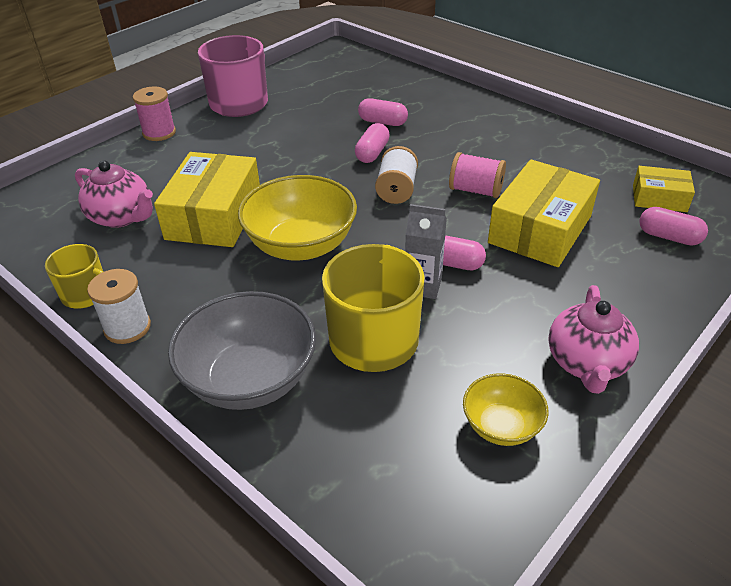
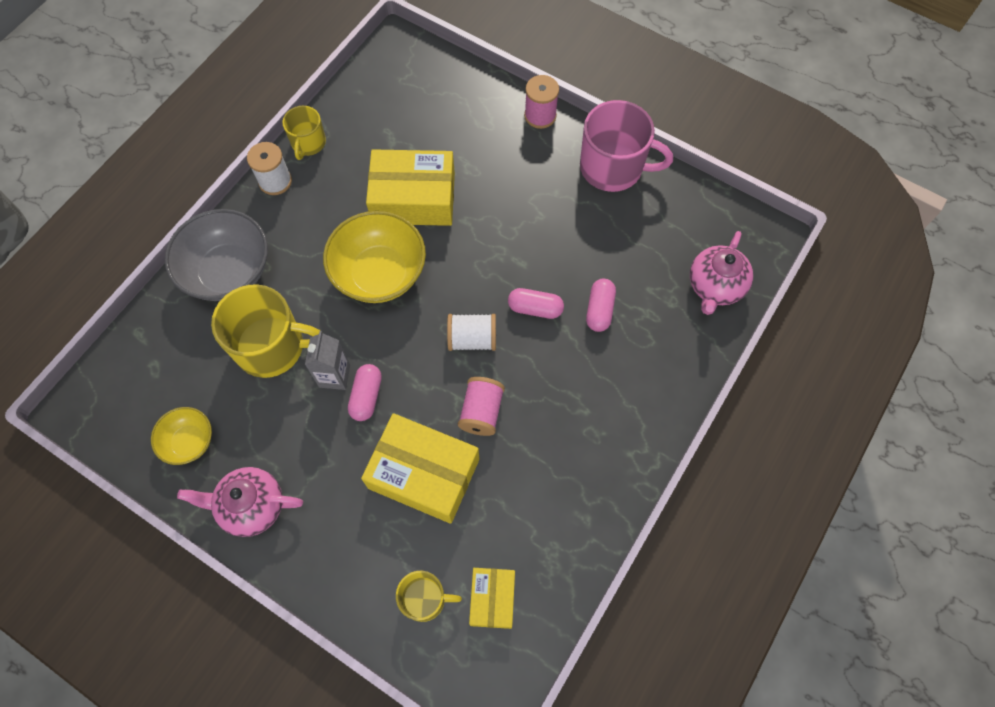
camera: 80 degrees right, 25 degrees up
(122, 217) = (404, 132): pink teapot -> pink teapot (715, 286)
(669, 237) = (424, 599): pink capsule -> yellow mug

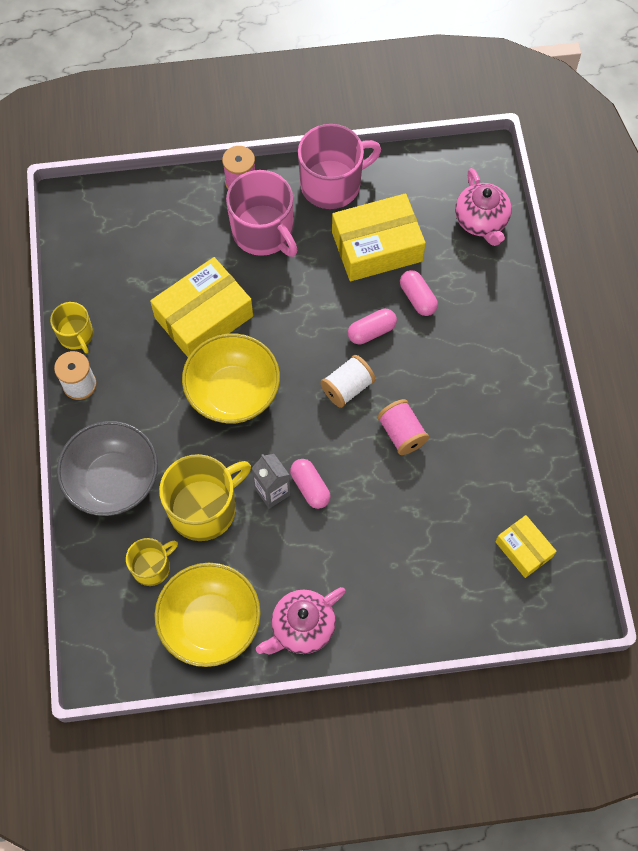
camera: 40 degrees left, 0 degrees up
(189, 442) = (210, 623): yellow bowl -> yellow bowl, size x1.81
(424, 473) = (401, 507): yellow box -> yellow box (377, 247)
(424, 599) = (480, 586): yellow mug -> yellow mug (152, 567)
(522, 166) = (263, 232): none -> pink mug

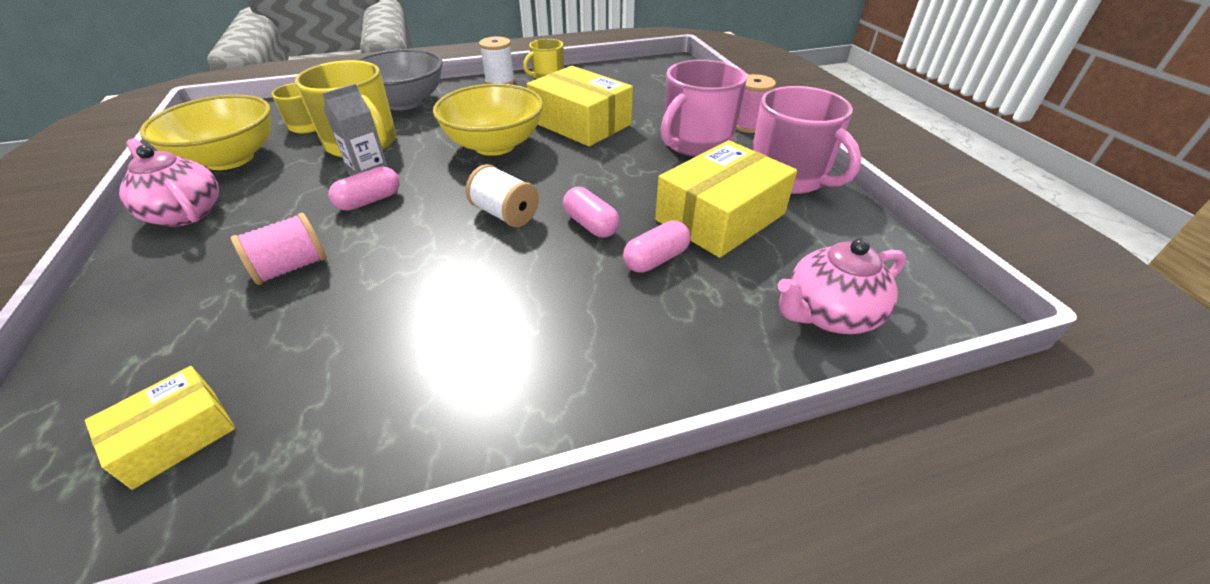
camera: 80 degrees right, 25 degrees down
(377, 247) = (720, 217): yellow box -> yellow box turned 75 degrees clockwise
(402, 433) = (435, 265): pink spool -> pink spool (291, 267)

